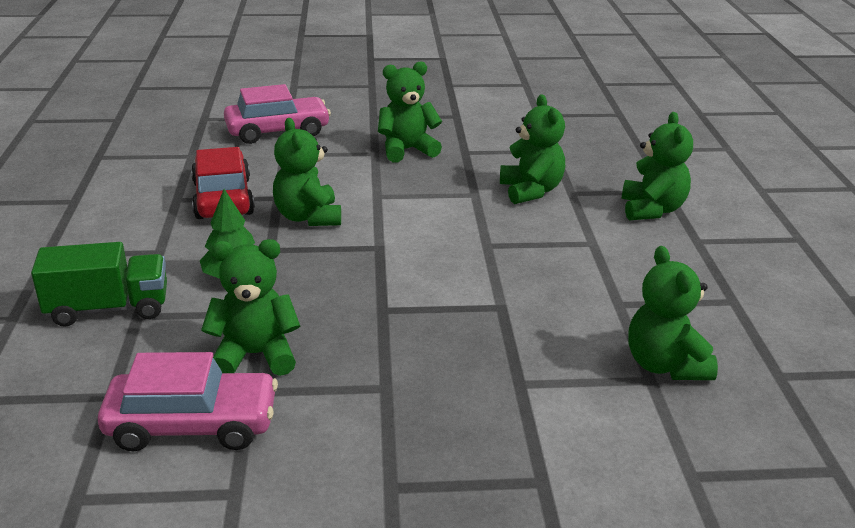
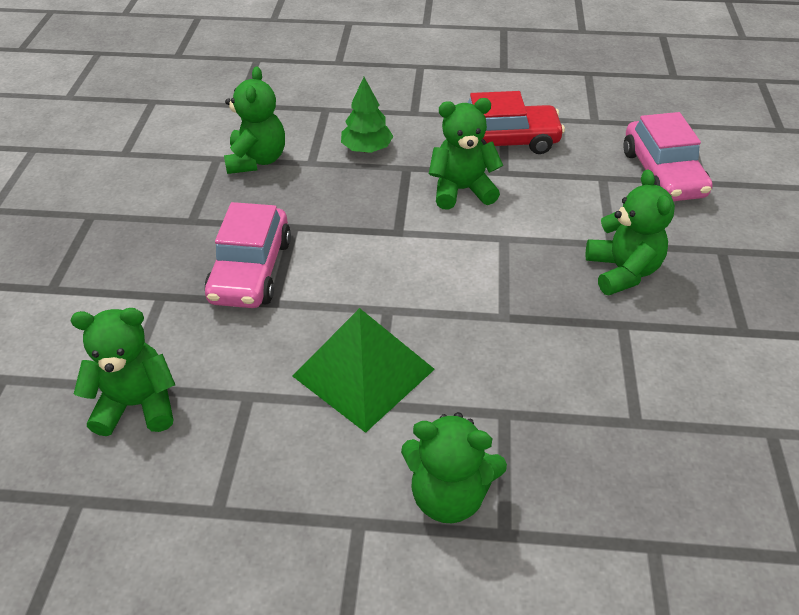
camera: 100 degrees right, 15 degrees up
(109, 309) = (338, 96): green truck -> none
(192, 424) = (194, 136): pink car -> pink car (251, 270)
(531, 191) = (510, 371): green teddy bear -> none
(563, 250) = (363, 372): none -> green pyramid

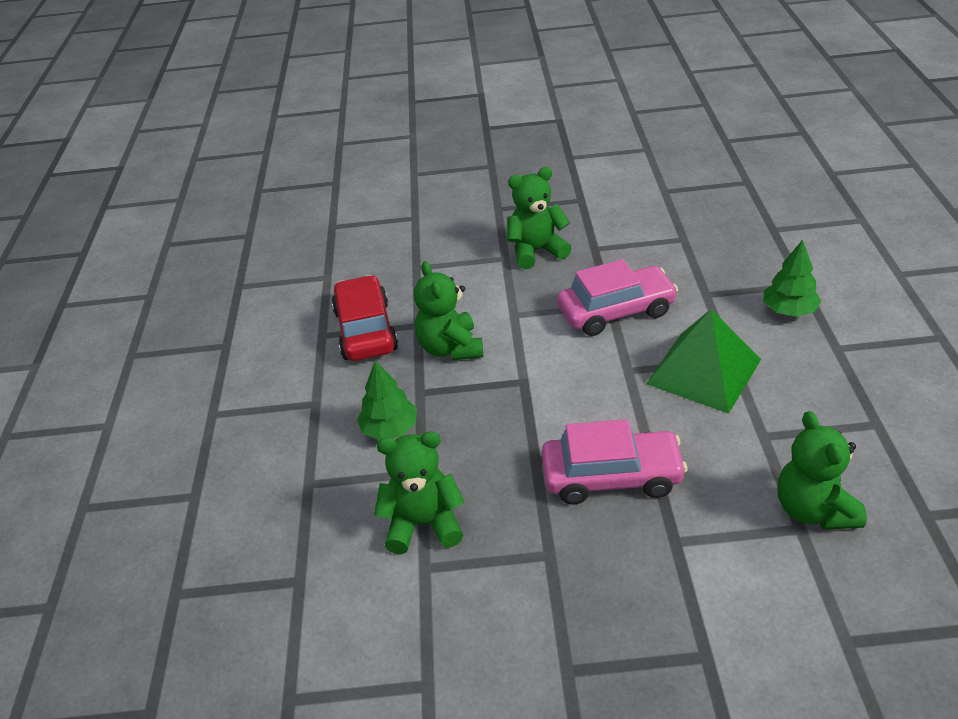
camera: 95 degrees left, 5 degrees down
(449, 495) = (789, 310): green teddy bear -> green tree
(662, 174) = (406, 237): pink car -> pink car (616, 311)

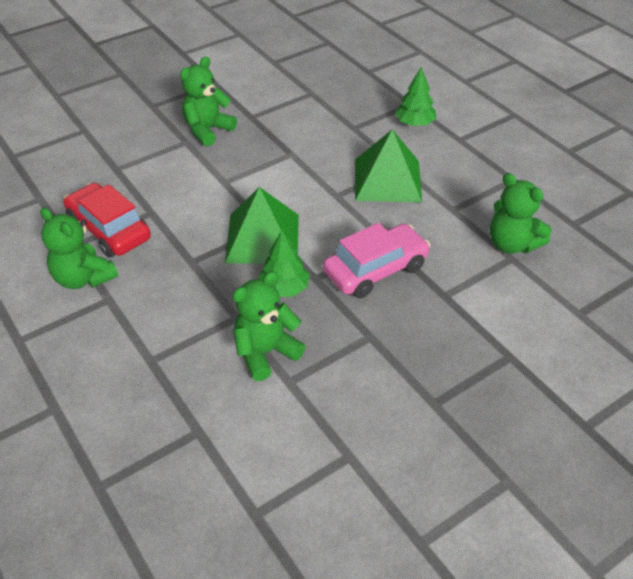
camera: 35 degrees left, 5 degrees up
(390, 429) = (188, 296): green tree -> green tree (284, 288)
(450, 348) = (192, 221): green teddy bear -> green teddy bear (84, 278)
(510, 392) = (262, 238): none -> green pyramid
(616, 311) = (299, 157): pink car -> none

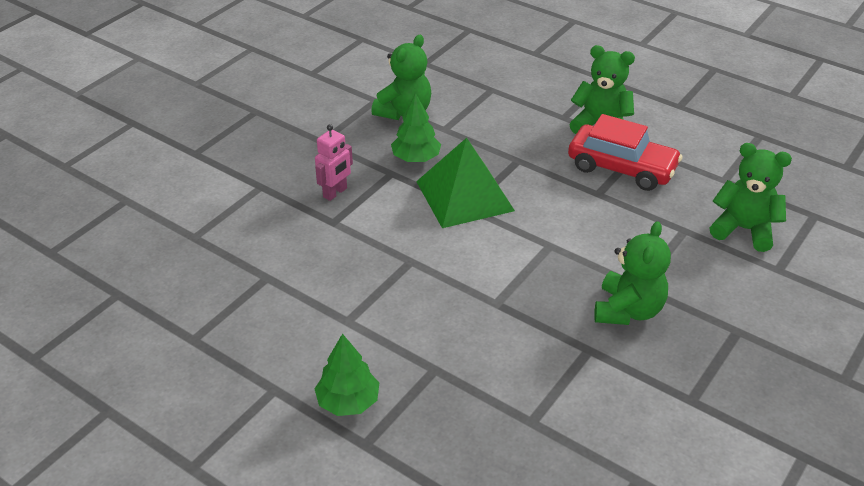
camera: 160 degrees right, 5 degrees down
(375, 270) = (335, 193): pink car -> pink robot
(388, 180) = (357, 296): green pyramid -> none
(512, 244) = (193, 252): green teddy bear -> green teddy bear (744, 229)

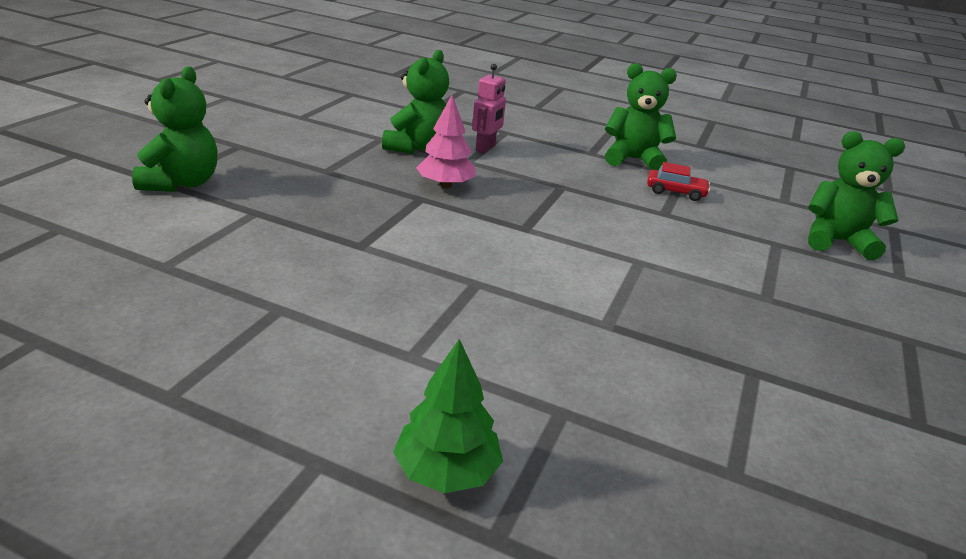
camera: 15 degrees left, 10 degrees down
(335, 193) = (356, 217): pink robot -> pink robot (485, 148)
(416, 158) = (445, 185): green tree -> pink tree
(465, 196) = (517, 217): green pyramid -> none
(621, 168) = (675, 192): red car -> red car, size x0.51
(628, 310) = (771, 324): green teddy bear -> green teddy bear (182, 183)

